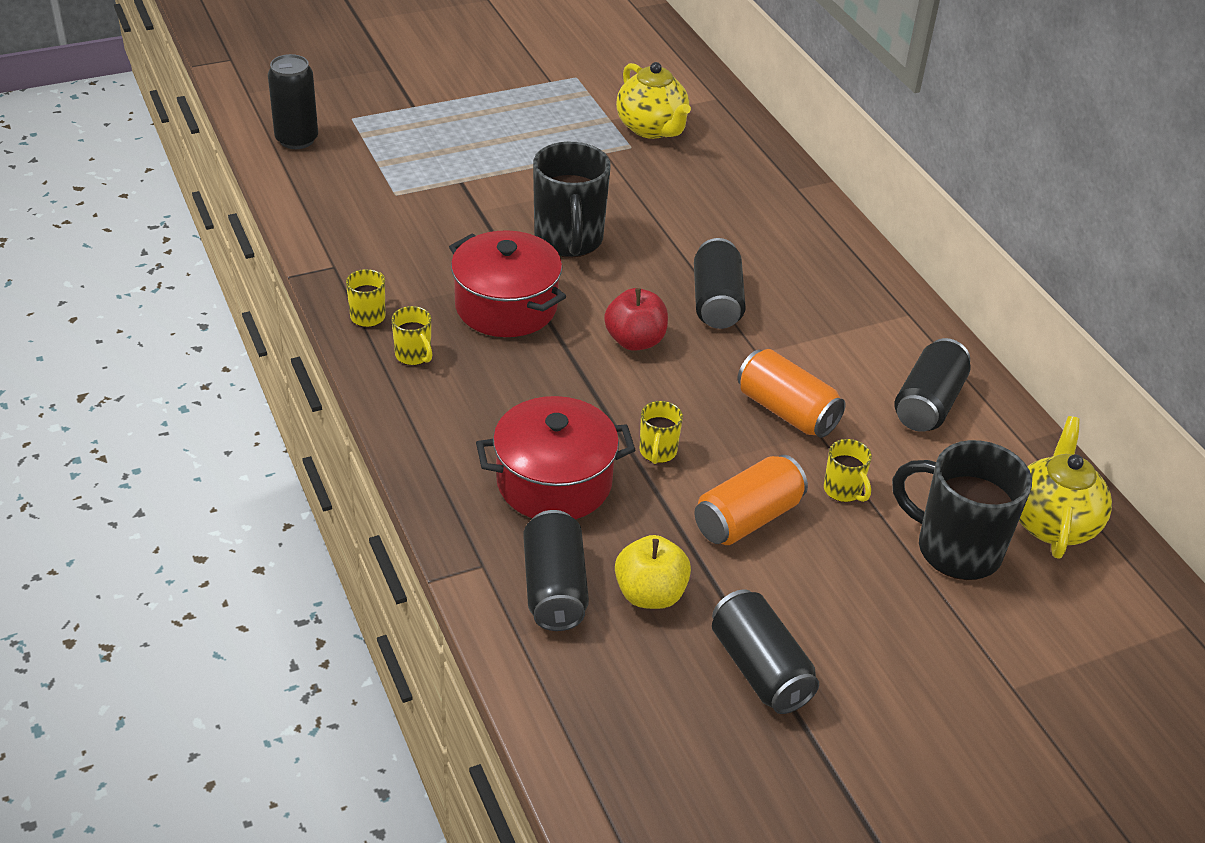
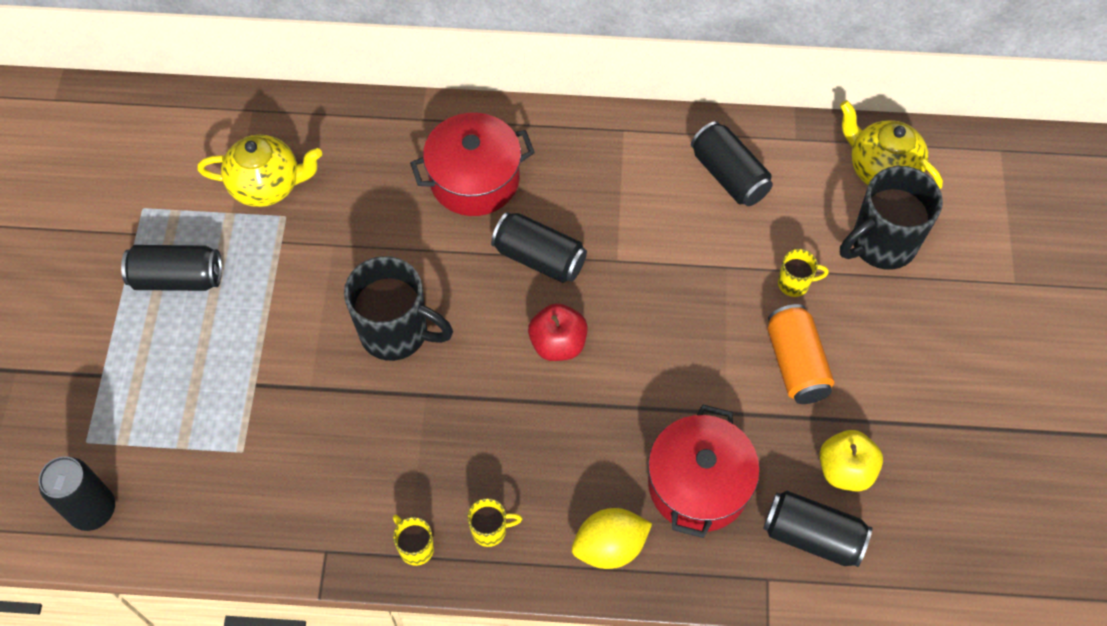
camera: 60 degrees left, 20 degrees up
(446, 438) = (610, 547): none -> yellow lemon
(506, 306) = (461, 425): red pot -> red pot (474, 179)
(657, 452) = (698, 391): yellow mug -> none
(760, 669) = (942, 431): black can -> black can (177, 278)
(786, 411) = (693, 276): orange can -> none

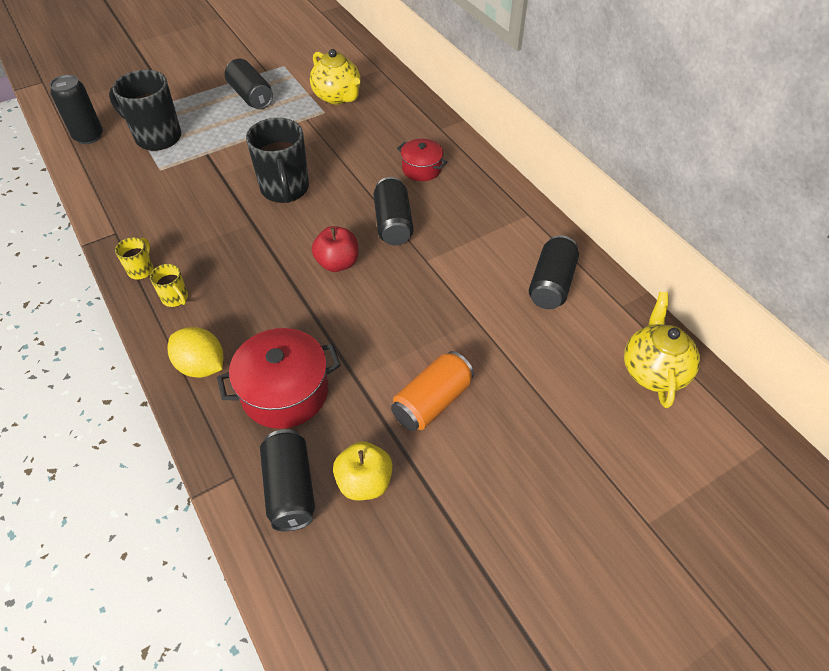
camera: 55 degrees right, 10 degrees down
(474, 179) = (421, 169): red pot -> red pot, size x0.59
(794, 283) = (500, 366): yellow mug -> none
(881, 244) = (587, 404): black mug -> black mug (157, 137)

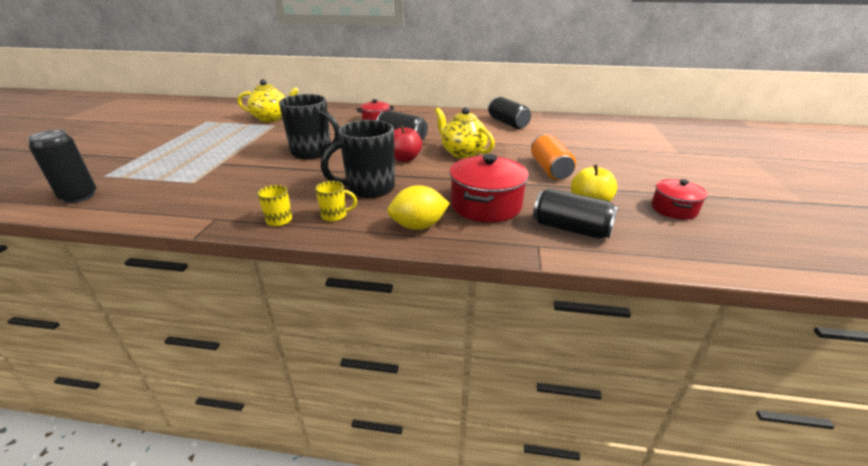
camera: 50 degrees left, 20 degrees down
(157, 137) = (157, 173): black mug -> black mug (369, 188)
(251, 96) = (206, 136): black can -> none
(424, 573) = (674, 209): none -> red pot
(653, 371) = (589, 124): yellow teapot -> yellow teapot (462, 153)

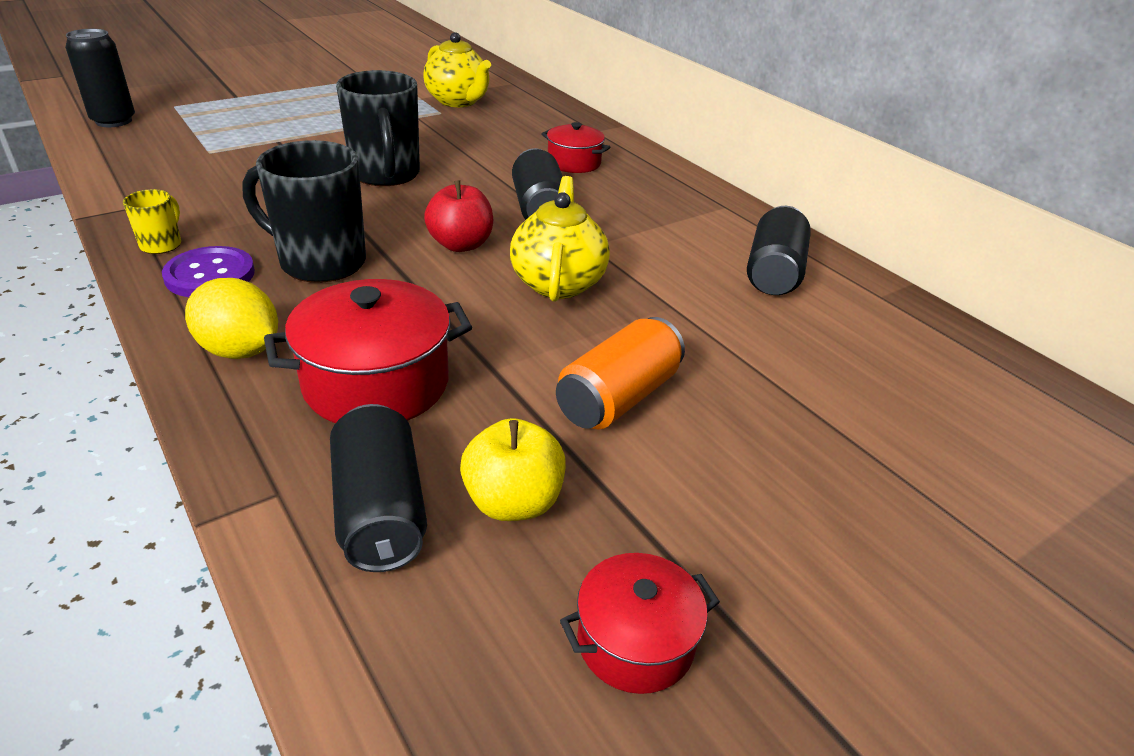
camera: 45 degrees right, 5 degrees up
(335, 216) = (210, 275): yellow mug -> purple button

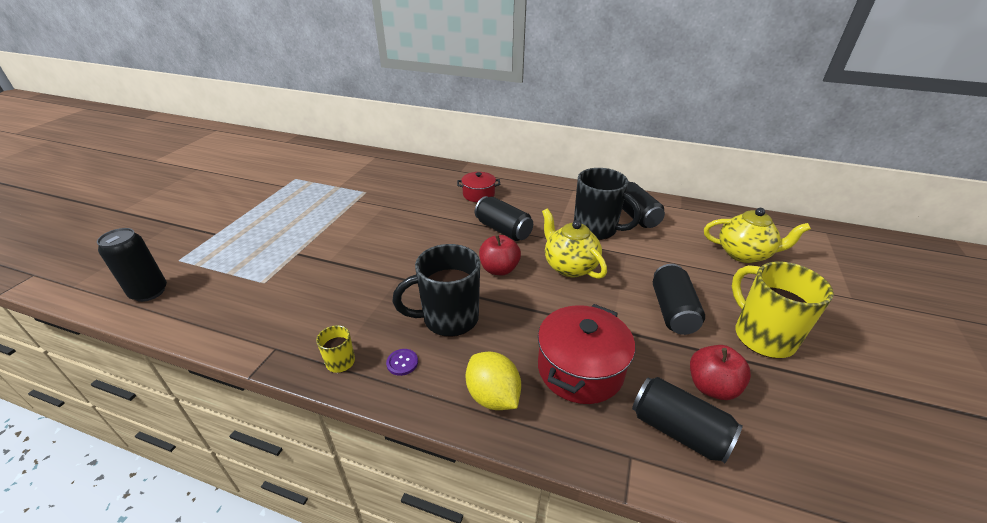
camera: 35 degrees left, 0 degrees up
(210, 275) = (402, 363): purple button -> purple button, size x0.53
(240, 350) = (493, 396): yellow lemon -> yellow lemon turned 60 degrees clockwise
(386, 175) = (398, 246): black mug -> black mug (596, 229)
(458, 101) = (364, 180): yellow teapot -> yellow teapot (744, 254)
(513, 502) = (711, 387): yellow apple -> red apple
(618, 397) = (672, 311): orange can -> black can
(635, 641) = (824, 413): red pot -> none
(712, 502) = (762, 336): none -> yellow mug

